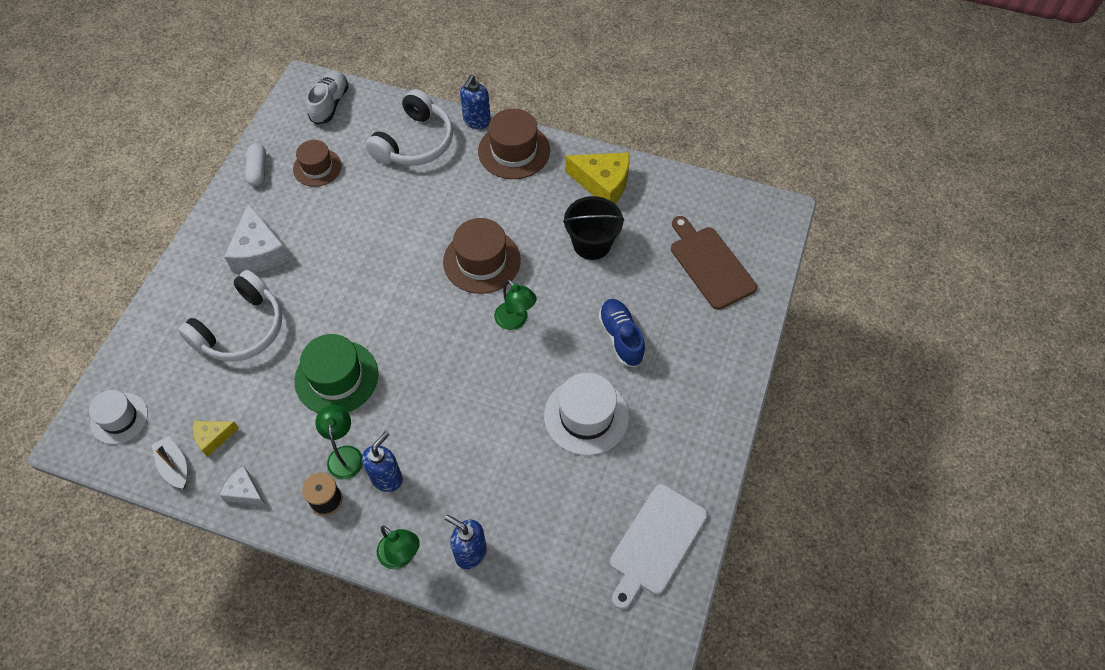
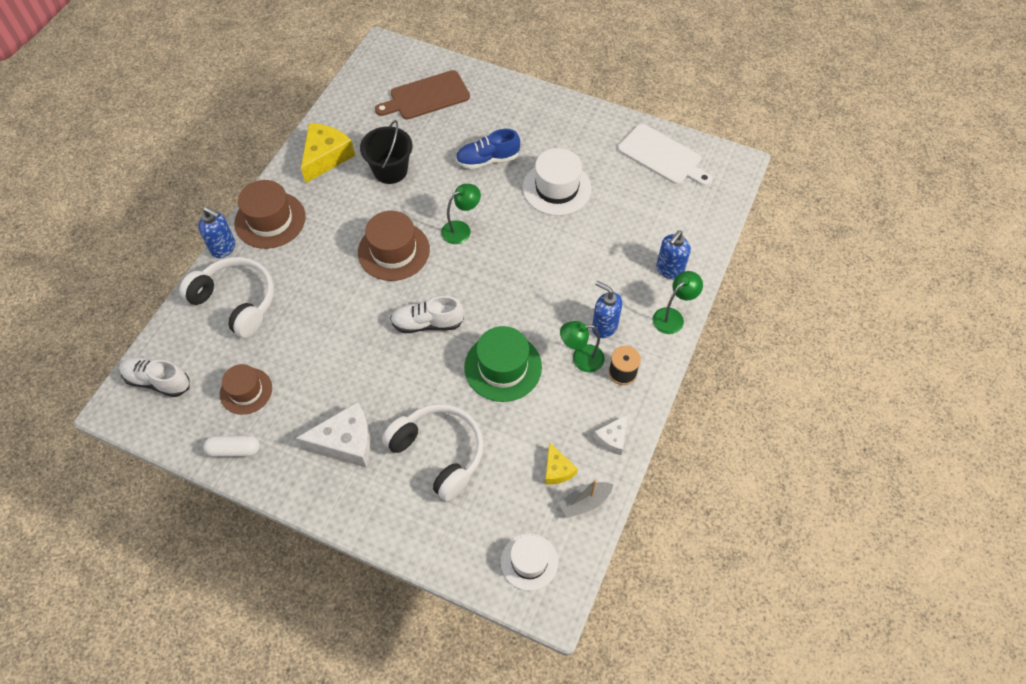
camera: 85 degrees left, 0 degrees up
(391, 302) = (427, 323): none -> white shoe

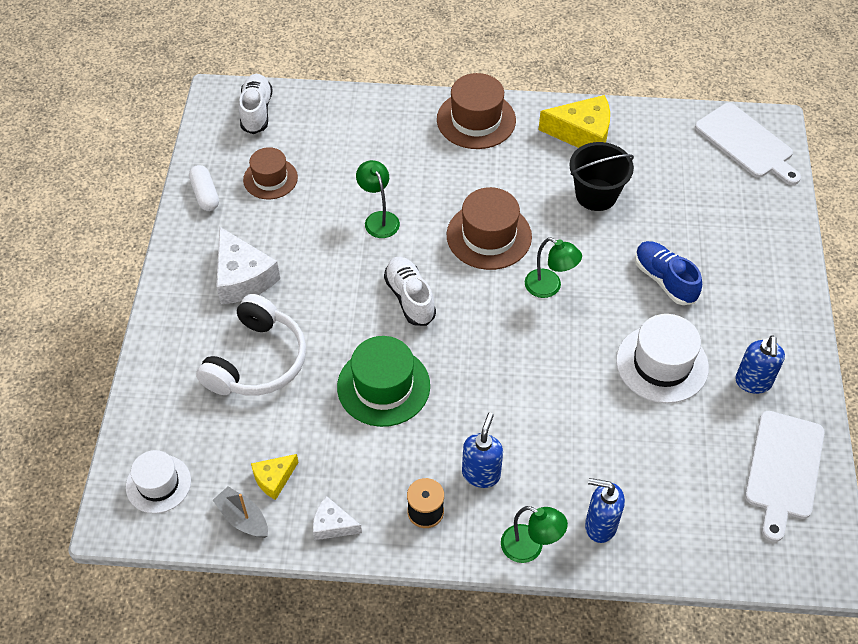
camera: 70 degrees right, 5 degrees down
(223, 248) = (424, 98): blue soap dispenser -> blue soap dispenser (753, 382)
(236, 301) = (367, 132): white headphones -> none
(391, 67) = (746, 143): none -> white cutting board
(426, 96) = (724, 190): brown cutting board -> none
(581, 359) = (426, 461): green lamp -> green lamp (379, 219)

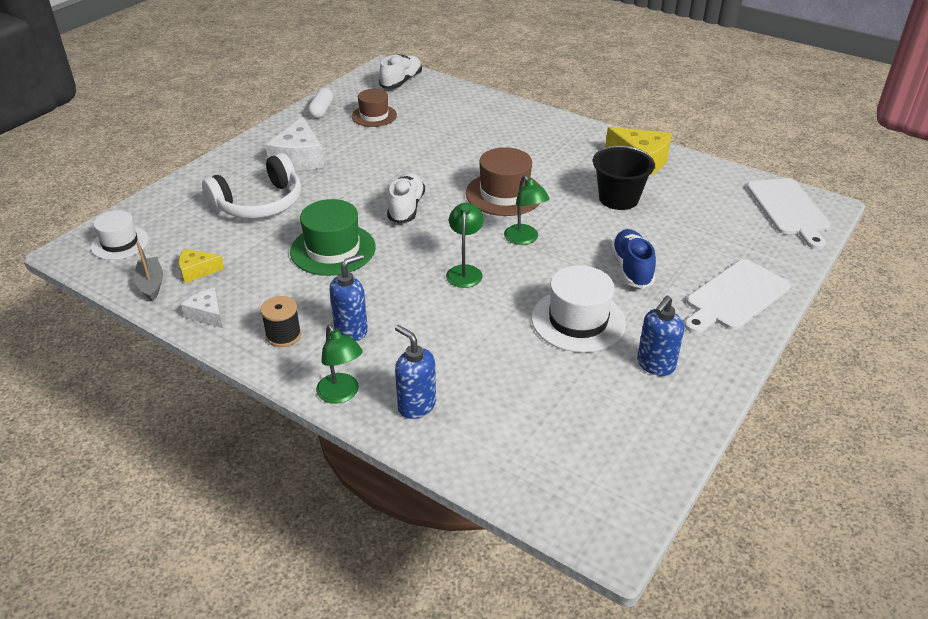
camera: 30 degrees right, 15 degrees down
(379, 219) = (429, 159): green lamp -> green lamp (465, 271)
(476, 120) = (559, 130): brown hat -> none
(783, 469) = (630, 439): white cutting board -> white cutting board (735, 297)

